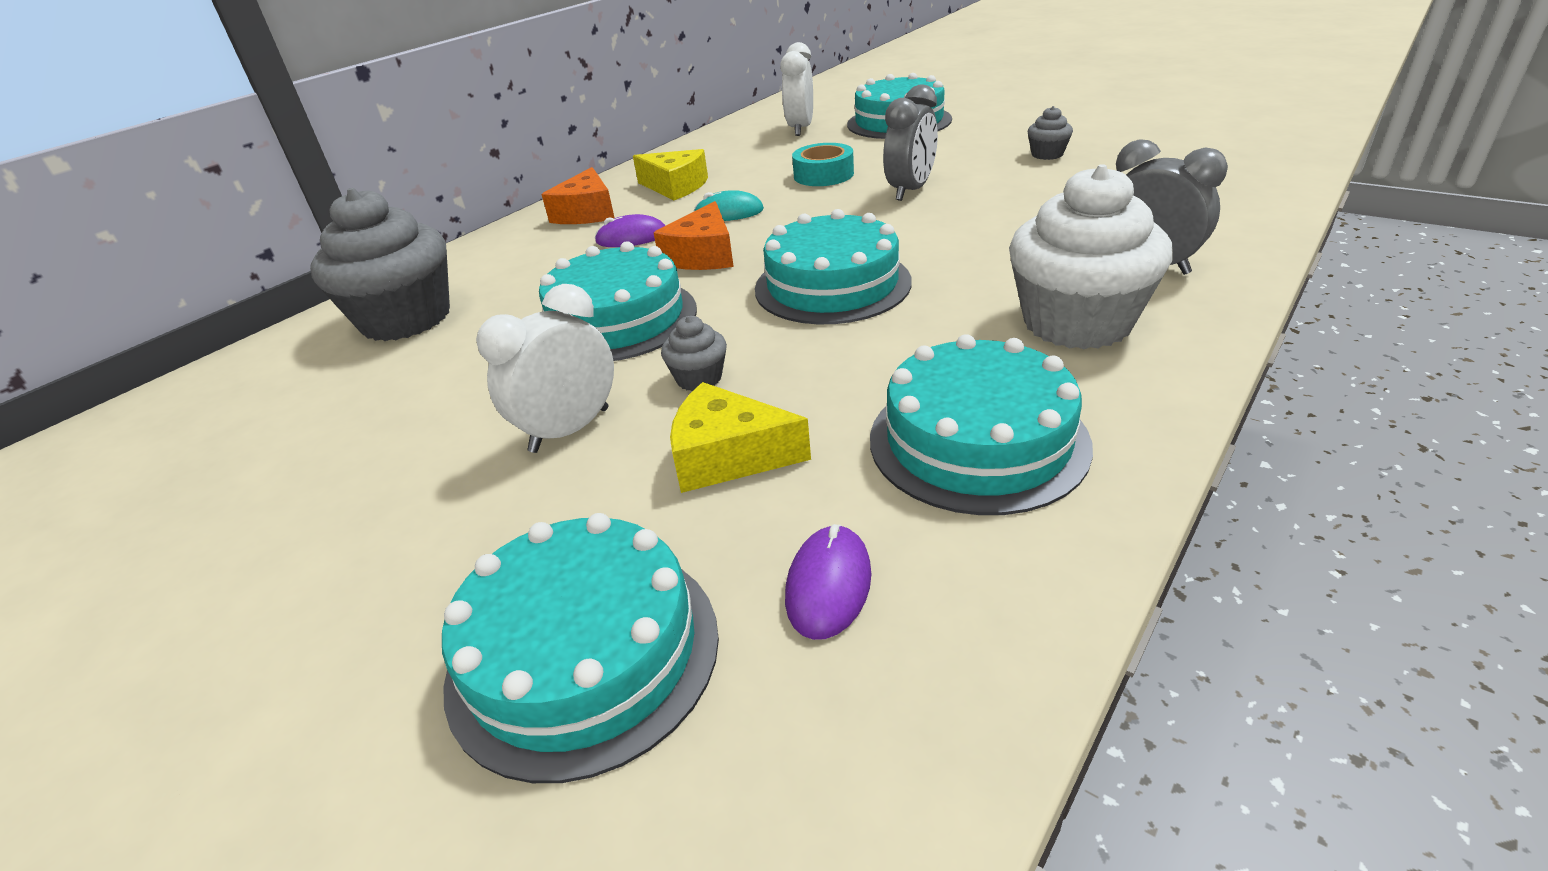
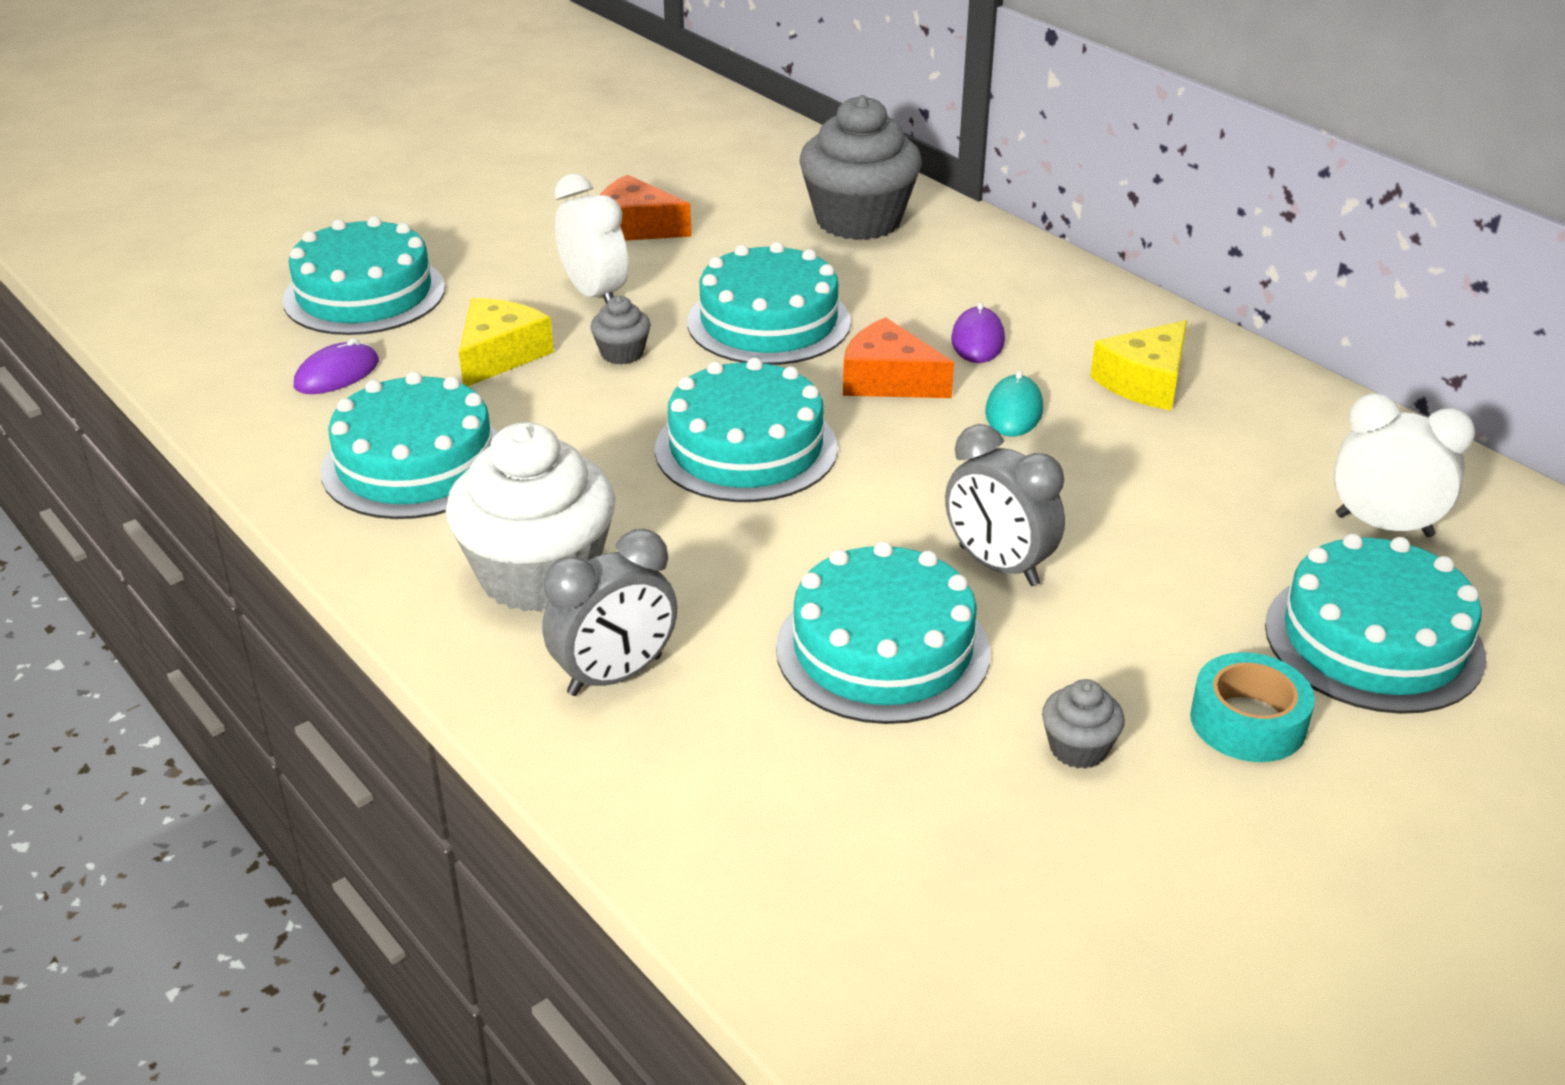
camera: 100 degrees right, 0 degrees up
(587, 213) = (1084, 315): orange cheese -> orange cheese (635, 227)
(823, 175) = (1117, 506): turquoise tape -> turquoise tape (1248, 721)
(828, 585) = (337, 374): purple mouse -> purple mouse turned 75 degrees counterclockwise
(1022, 202) = (882, 650): none -> turquoise cake

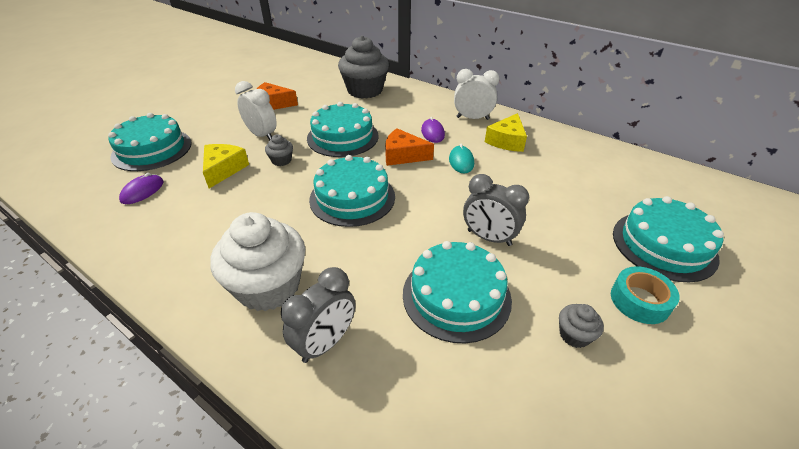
camera: 15 degrees left, 5 degrees up
(415, 464) = (190, 233): turquoise cake -> none
(1384, 525) = (633, 189): white clock -> white clock (472, 118)

